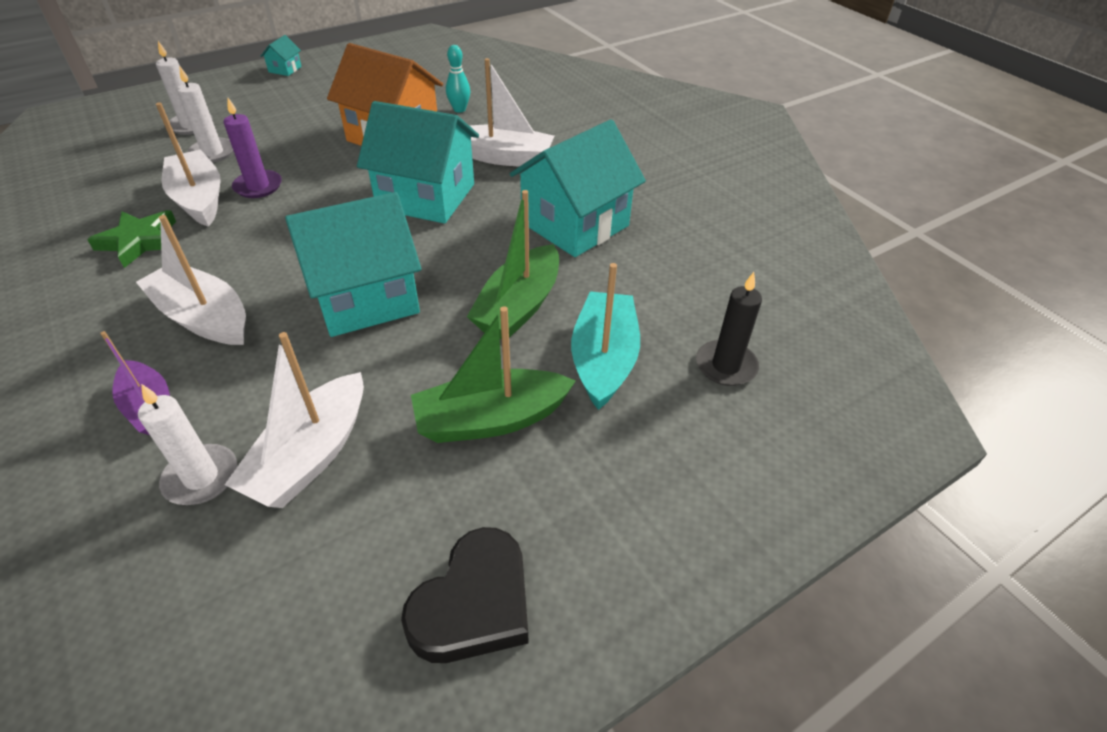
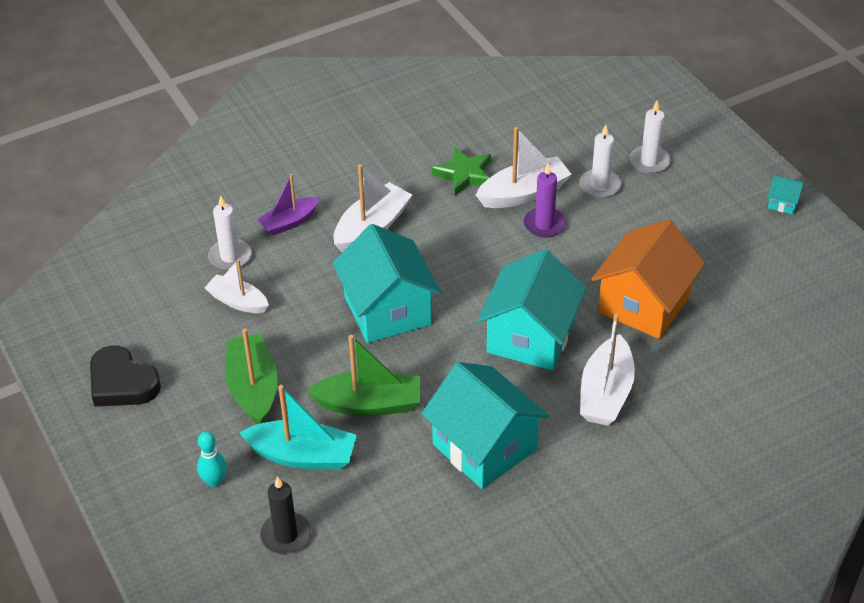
camera: 95 degrees right, 0 degrees up
(311, 456) = (238, 301): white boat -> white boat, size x0.66
(459, 109) = (708, 354): turquoise bowling pin -> turquoise bowling pin (214, 481)
(519, 306) = (369, 404): green boat -> green boat turned 150 degrees clockwise

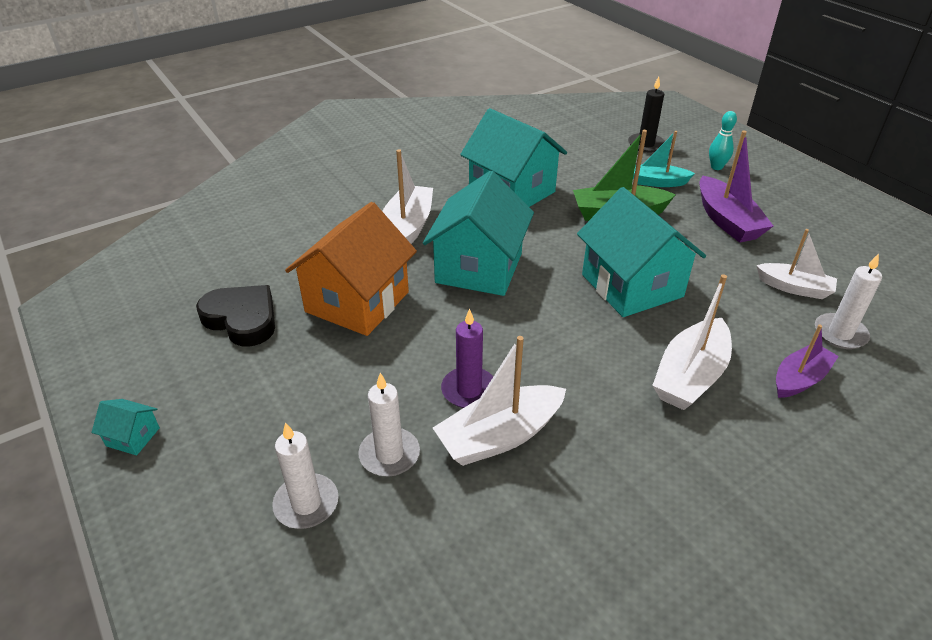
camera: 175 degrees right, 5 degrees down
(122, 383) = (847, 220): black heart -> black heart (242, 319)
(253, 388) = (727, 221): green boat -> purple boat
(303, 455) = (657, 182): turquoise boat -> turquoise boat, size x0.66
(464, 174) = (591, 465): green star -> none

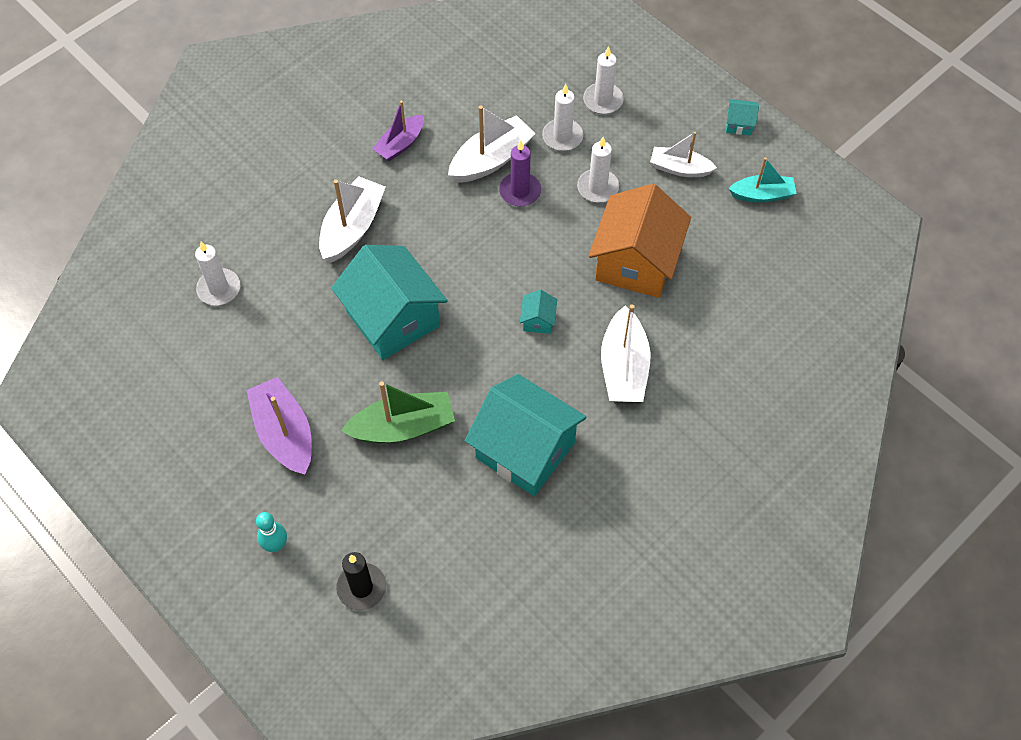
camera: 170 degrees right, 20 degrees up
(242, 319) = (724, 229): black heart -> none
(367, 381) = (597, 187): none -> white candle
(479, 268) = (538, 320): turquoise house -> turquoise house, size x0.40
(657, 182) = (354, 497): turquoise boat -> turquoise boat (762, 195)
(794, 288) = (241, 339): white boat -> white boat (679, 168)
(799, 379) = (267, 237): purple boat -> purple boat (400, 144)

